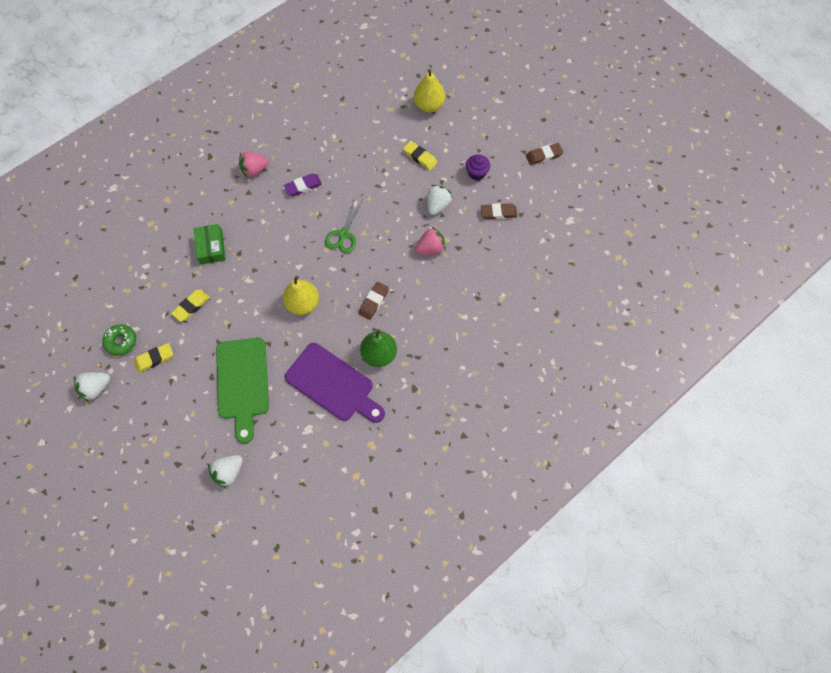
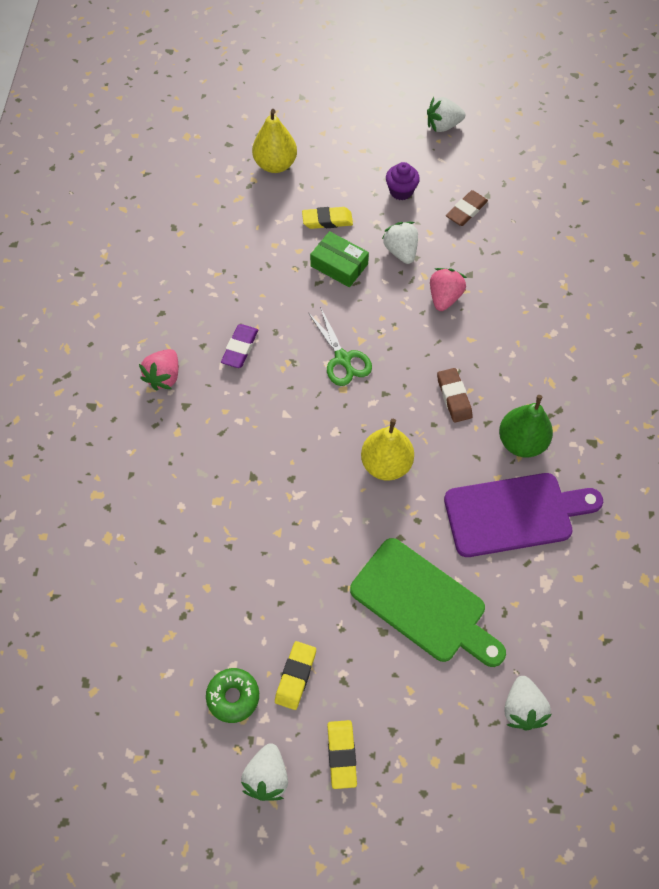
camera: 45 degrees left, 5 degrees down
(191, 306) = (268, 580): yellow eraser -> yellow eraser (341, 754)
(211, 247) = (214, 498): green box -> green box (339, 265)
(544, 156) = (443, 126): brown eraser -> white strawberry

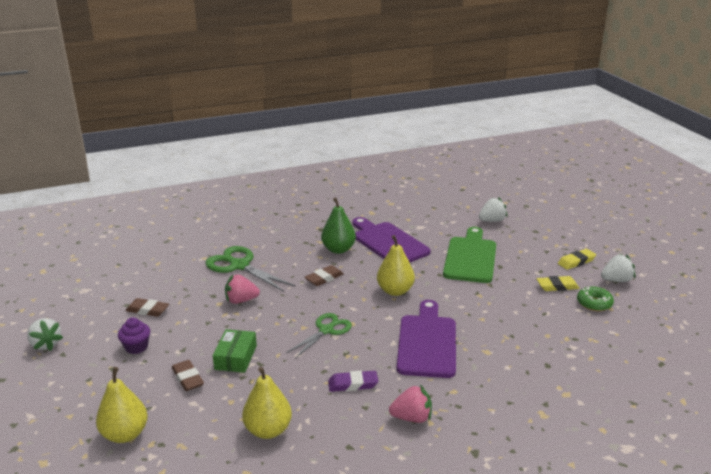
camera: 115 degrees left, 35 degrees down
(219, 261) = (268, 430): none -> yellow pear
(266, 447) = (427, 343): none -> purple cutting board
(327, 220) = (187, 378): yellow eraser -> brown eraser
(401, 251) = (205, 330): white strawberry -> none
(526, 317) = (239, 266): none -> green scissors

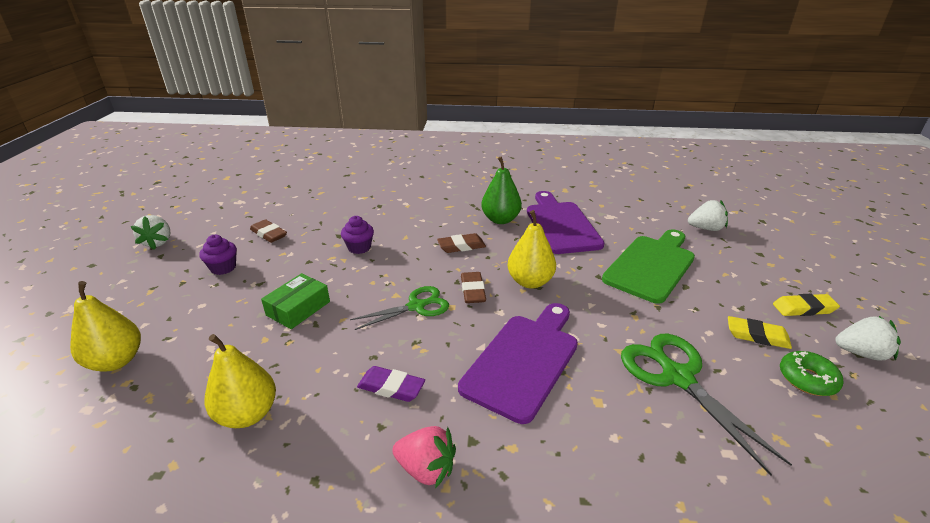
camera: 25 degrees right, 5 degrees up
(187, 378) = (233, 317): brown eraser -> brown eraser (472, 290)
(239, 266) = (389, 212): green scissors -> green scissors (677, 377)
(241, 300) = (359, 248): pink strawberry -> purple cupcake

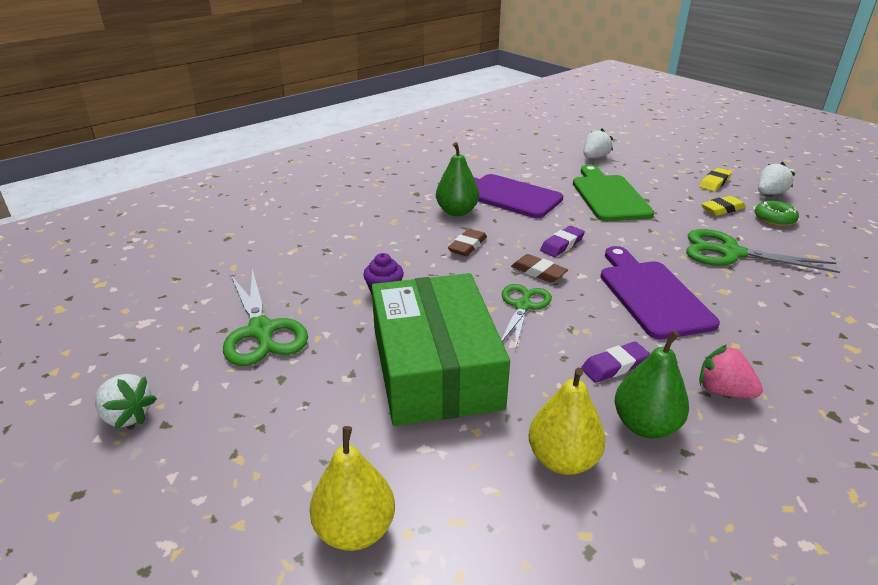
camera: 45 degrees left, 0 degrees up
(223, 268) = (280, 386): purple cupcake -> none
(268, 234) = (261, 331): brown eraser -> green scissors
(298, 308) = (435, 367): green box -> green box, size x2.32
(328, 440) = (645, 425): none -> green pear
(426, 469) = (723, 391): pink strawberry -> pink strawberry turned 120 degrees counterclockwise
(530, 282) = (562, 245): yellow pear -> purple eraser

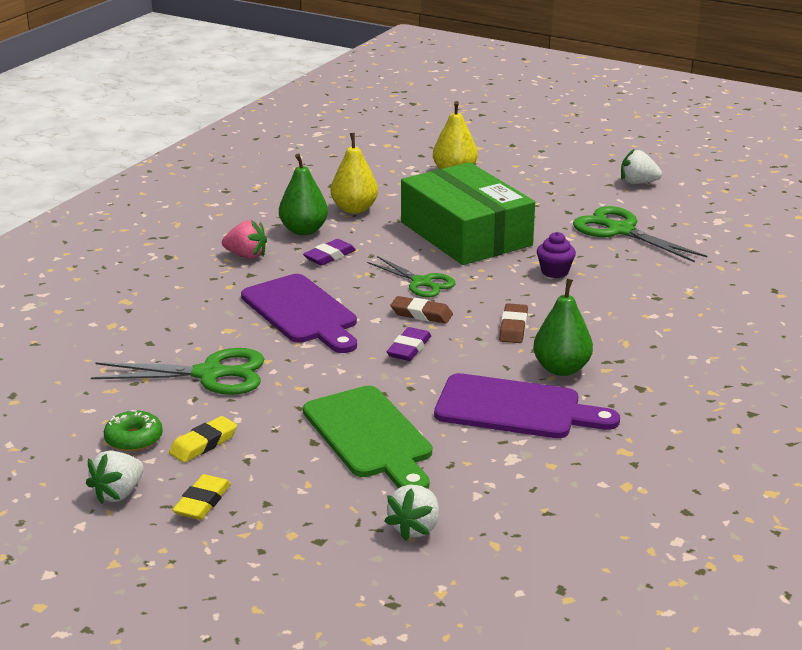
camera: 160 degrees right, 5 degrees down
(523, 306) = (421, 282): green scissors -> green scissors turned 45 degrees counterclockwise

